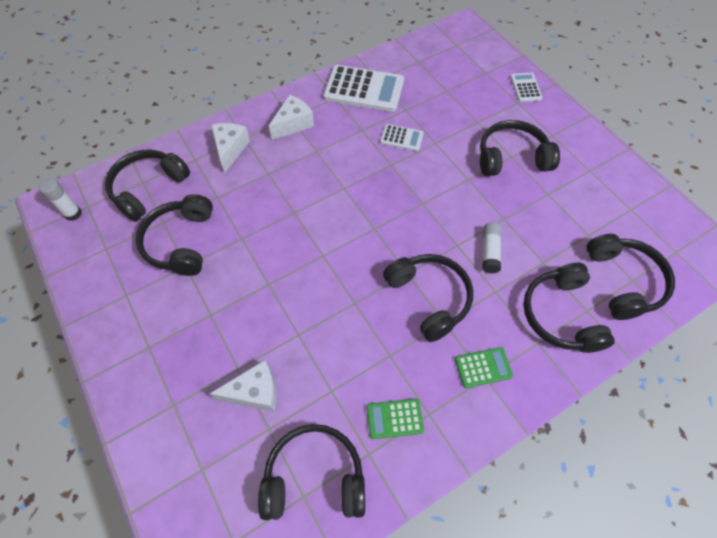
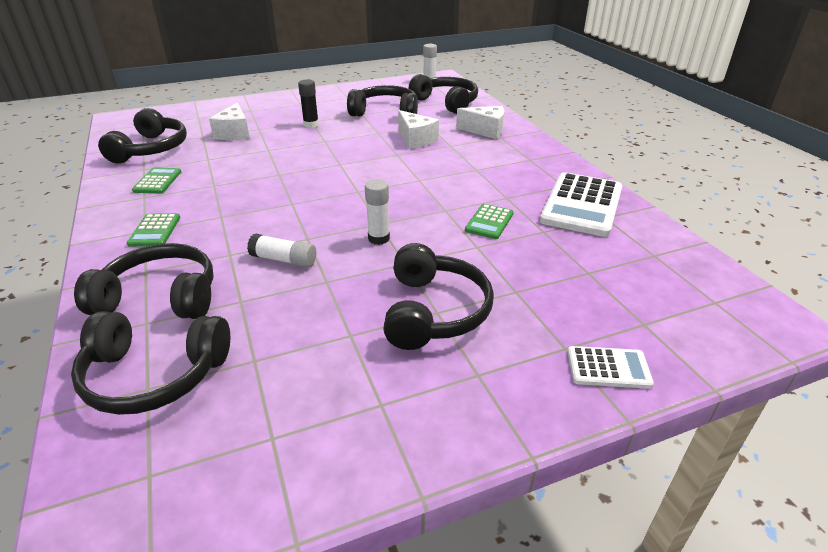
camera: 100 degrees right, 25 degrees down
(222, 311) = (311, 124): none -> black glue stick
(293, 124) = (518, 160): white cheese -> white cheese (416, 140)
(401, 138) = (489, 222): white calculator -> green calculator
(429, 298) = (254, 211): black headphones -> none
(443, 199) = (378, 238): none -> white glue stick

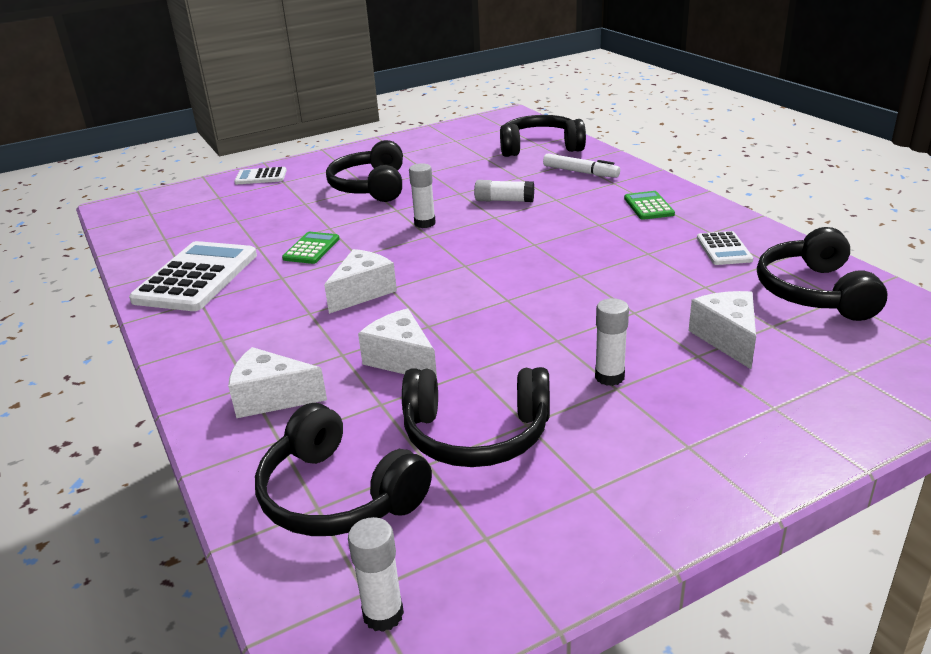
camera: 175 degrees right, 5 degrees down
(157, 181) = (723, 249): green calculator -> white calculator
(160, 298) = (580, 172): black headphones -> white marker
(311, 124) = (609, 377): black glue stick -> white glue stick
(439, 178) = (362, 292): none -> white cheese

